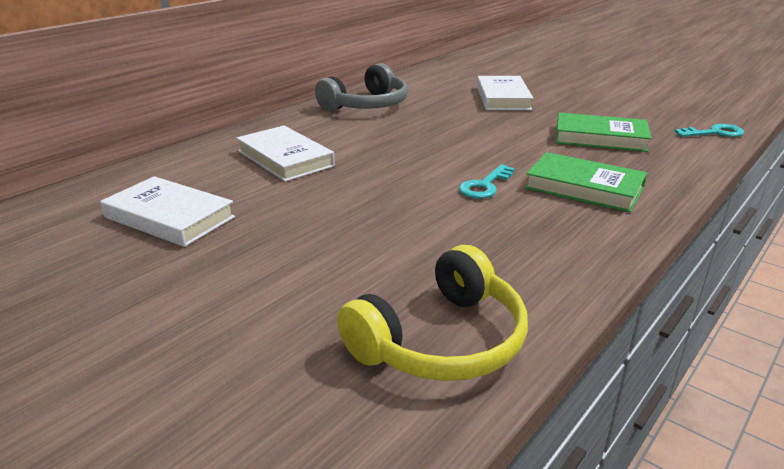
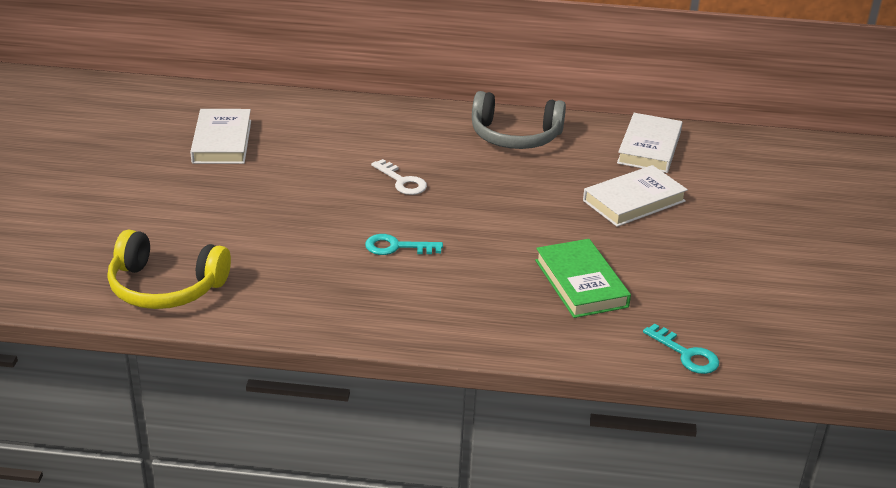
camera: 55 degrees right, 5 degrees up
(285, 158) = (354, 144): white book -> white book (649, 148)
(378, 156) = (402, 181): none -> white key
(584, 188) = (443, 296): green book -> none

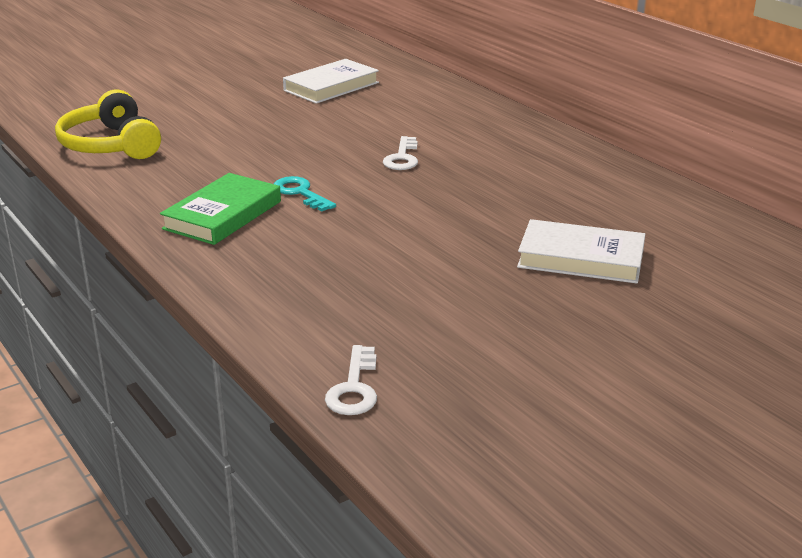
camera: 50 degrees right, 5 degrees down
(515, 136) = (571, 169): grey headphones -> none
(581, 283) = (385, 287): green book -> green book (222, 215)
(649, 148) = (695, 229): white book -> none
(686, 354) = (354, 388): turquoise key -> white key

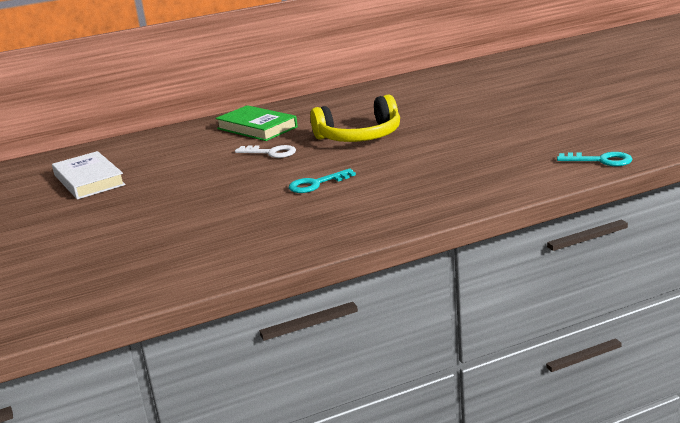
camera: 75 degrees left, 5 degrees down
(110, 145) = (147, 273): yellow headphones -> yellow headphones (360, 136)
(222, 215) = (344, 210): green book -> green book (257, 128)
(354, 388) = (601, 160): white key -> turquoise key
(581, 258) = (451, 109): white book -> none

